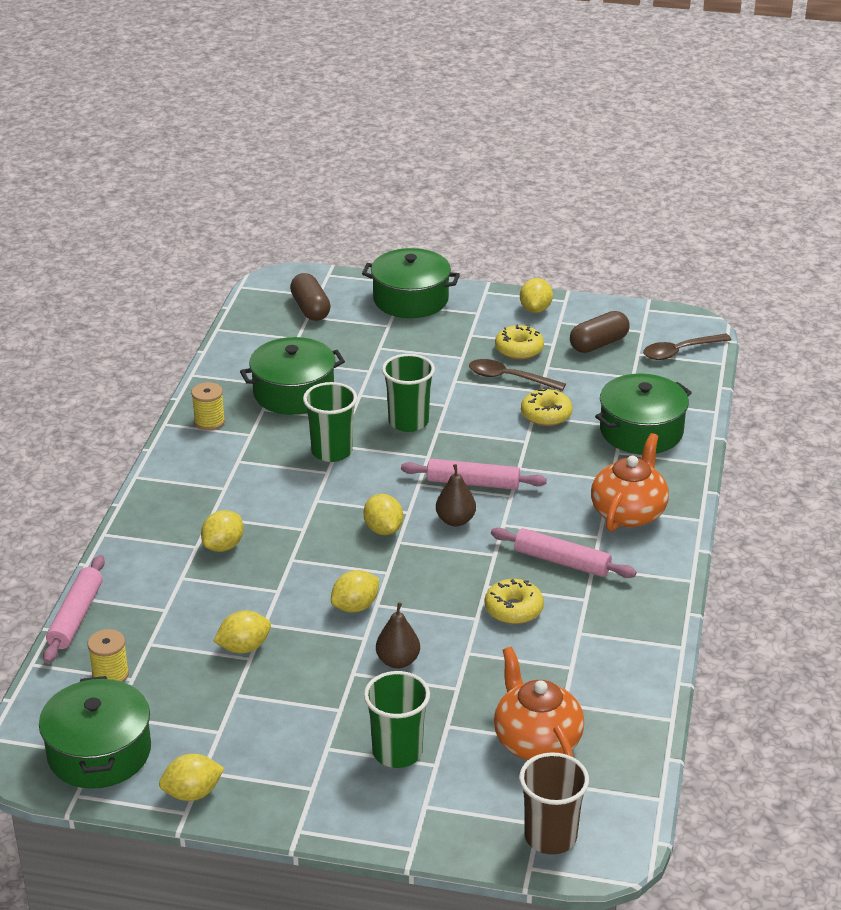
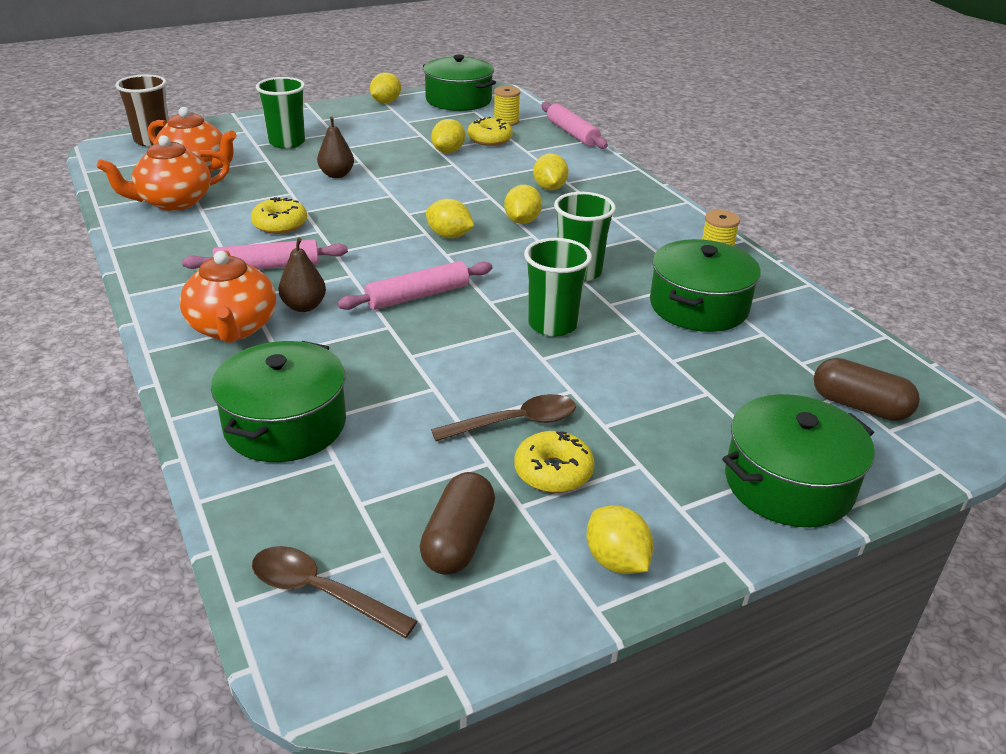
camera: 140 degrees right, 0 degrees up
(355, 606) = (404, 189): yellow lemon -> yellow lemon (522, 221)
(455, 520) = (397, 262): brown pear -> brown pear (304, 306)
(546, 415) = (420, 395): yellow donut -> yellow donut (489, 139)
(591, 691) = (173, 202): none -> orange teapot
(680, 351) = (320, 592): brown spoon -> brown spoon turned 90 degrees counterclockwise

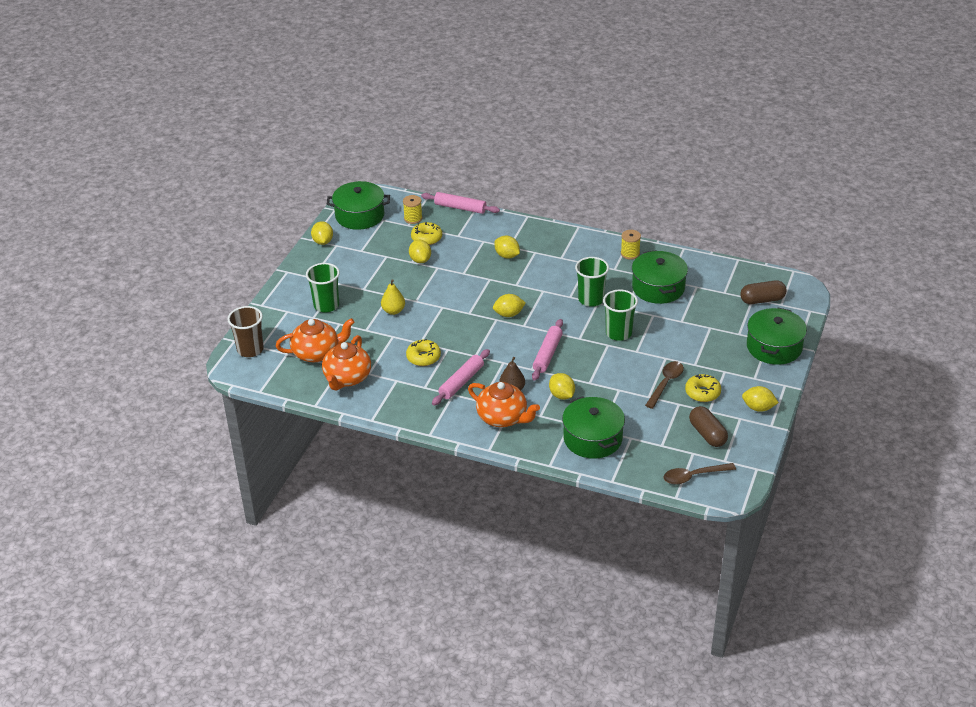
camera: 40 degrees left, 5 degrees up
(336, 175) = (393, 311): brown pear -> yellow pear
(522, 221) = (526, 285): yellow lemon -> yellow lemon (561, 395)

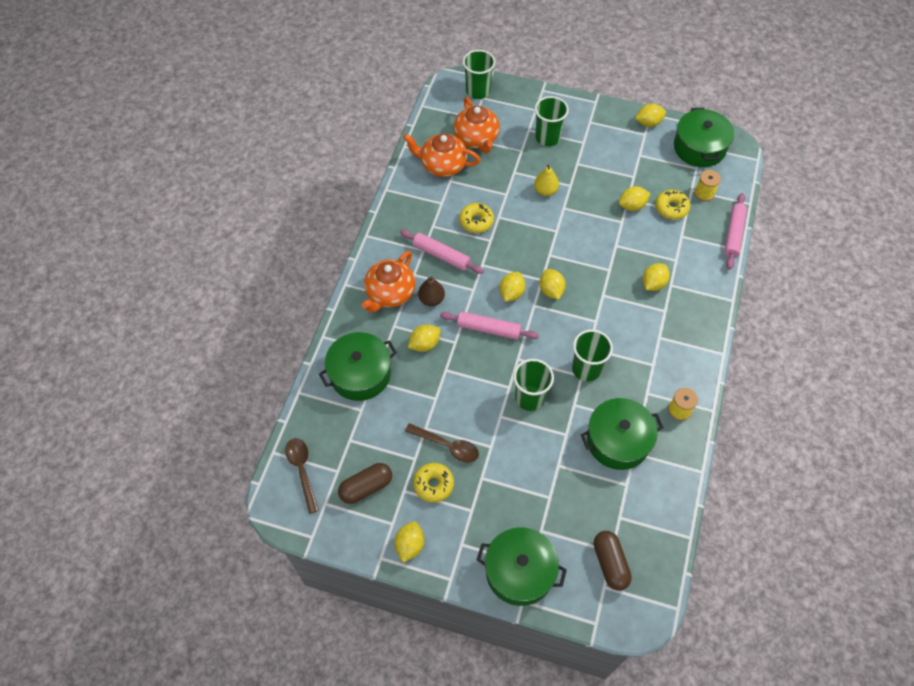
camera: 85 degrees right, 20 degrees up
(250, 350) = (478, 91): brown cup -> green cup
(509, 338) = (511, 293): none -> yellow lemon

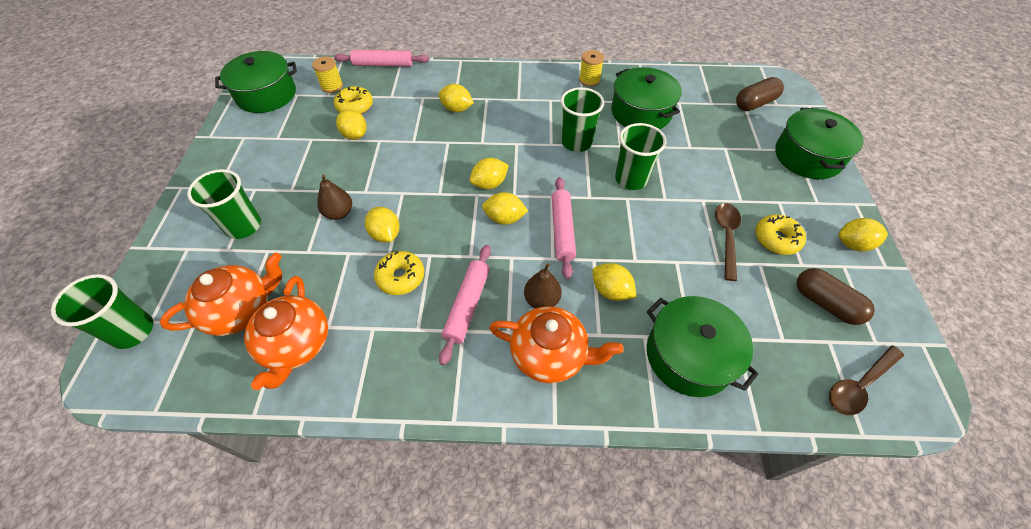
camera: 105 degrees left, 5 degrees down
(545, 191) = (339, 213): yellow pear -> brown pear
(648, 123) = (225, 136): yellow lemon -> yellow lemon (386, 234)

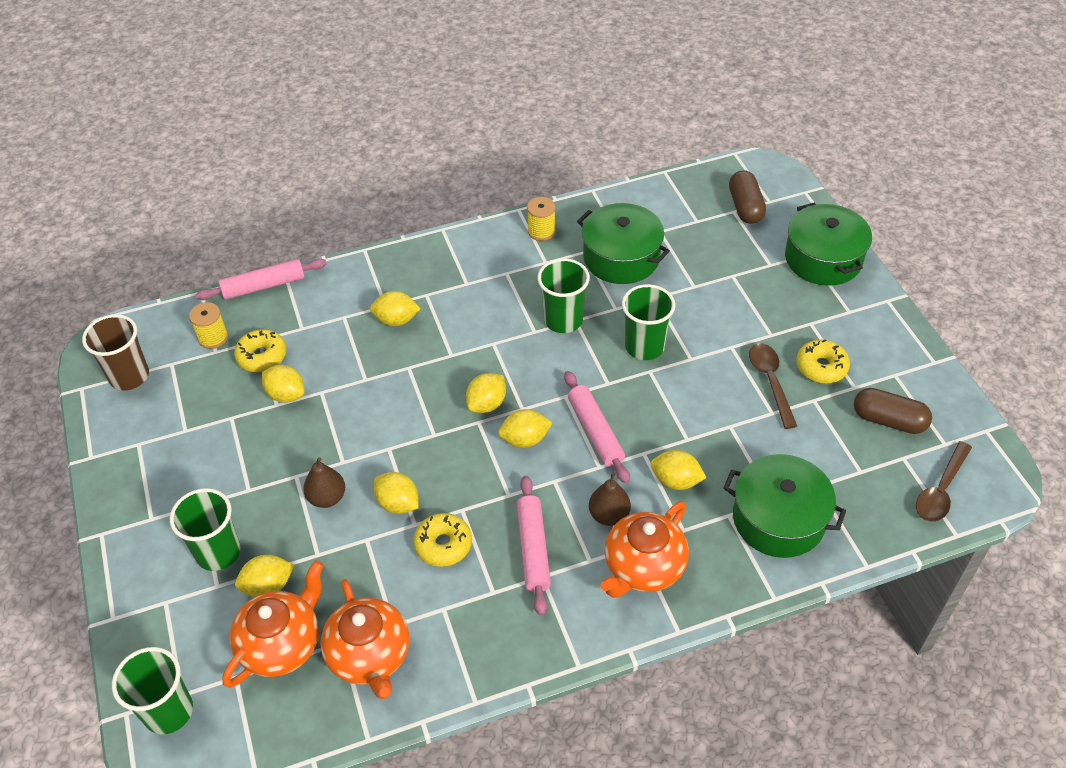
camera: 20 degrees left, 5 degrees down
(266, 95) = (129, 376): green pot -> brown cup
(550, 354) = (643, 567): orange teapot -> orange teapot turned 135 degrees clockwise
(755, 103) = (745, 207): brown capsule -> brown capsule turned 45 degrees counterclockwise
(853, 244) = (897, 348): yellow lemon -> yellow lemon (268, 586)

